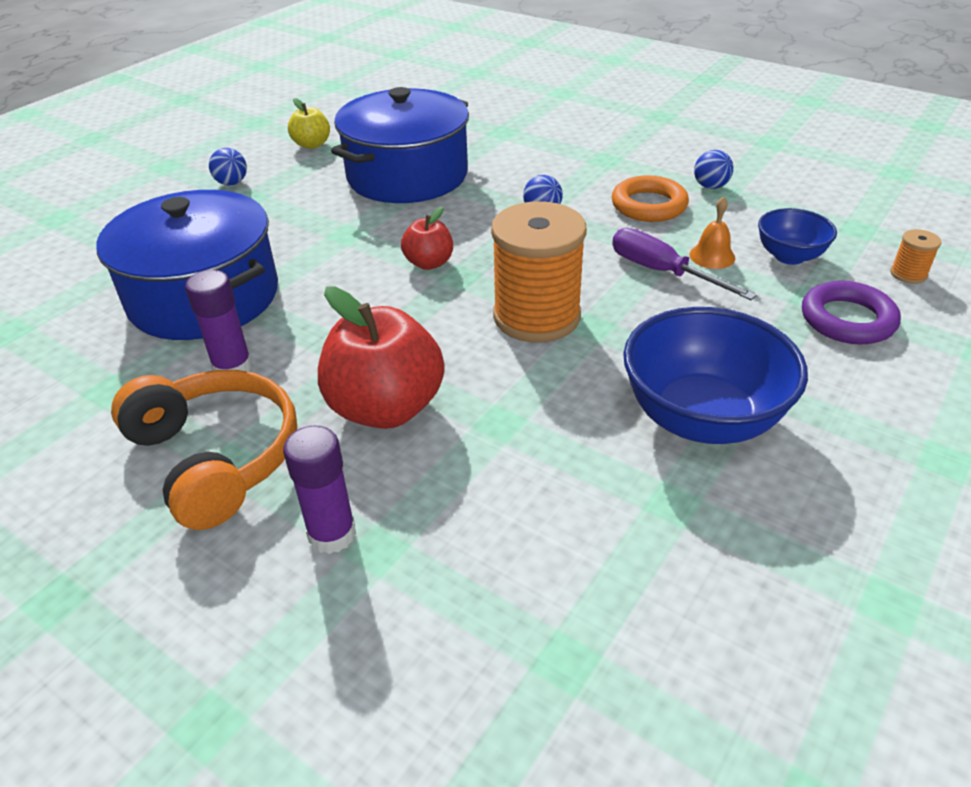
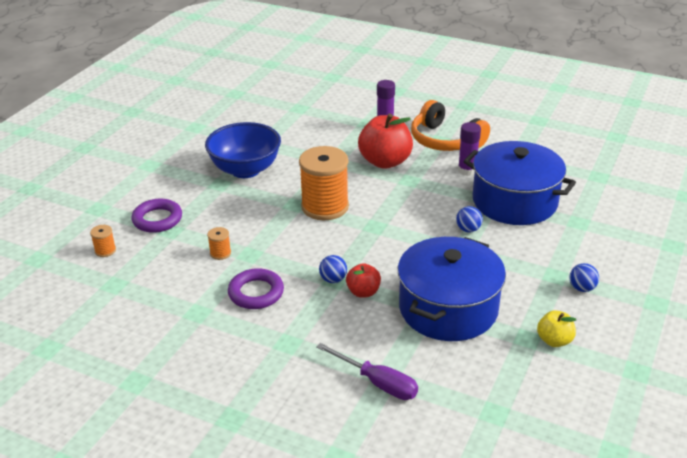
camera: 170 degrees right, 5 degrees down
(429, 263) = (397, 233): red apple -> red apple (363, 292)
(649, 205) = (256, 293): orange ring -> purple ring
(662, 272) = (253, 239): purple screwdriver -> purple screwdriver (377, 383)
(710, 186) = (206, 317): blue ball -> blue ball (468, 229)
(712, 256) = (220, 253): orange bell -> orange spool
(789, 256) = (171, 257): blue bowl -> none

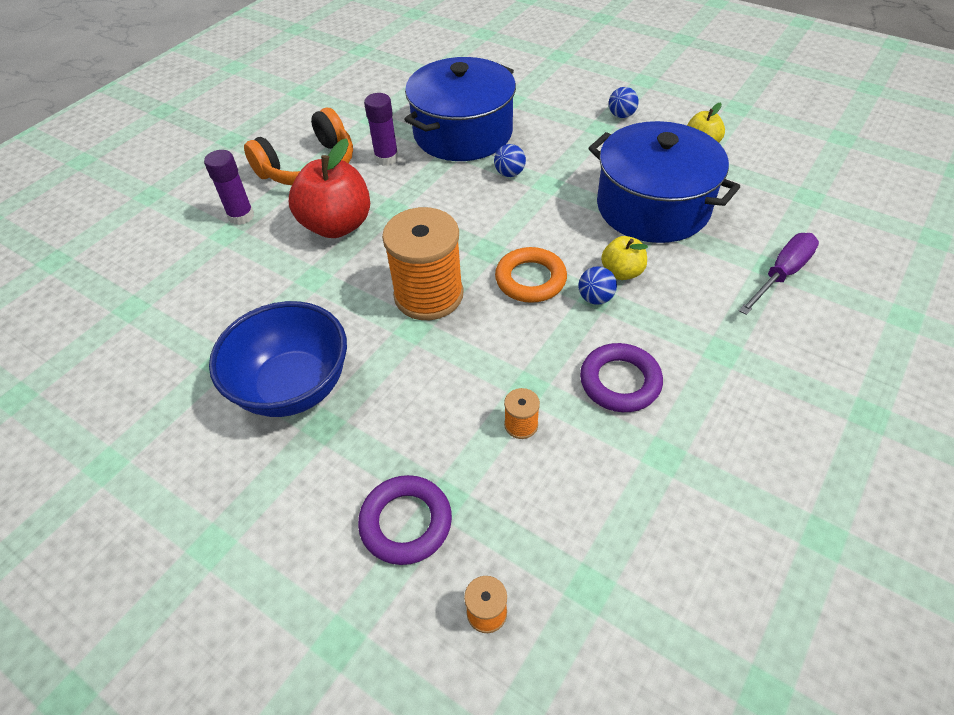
camera: 80 degrees left, 15 degrees up
(347, 248) = (530, 279): none -> orange ring
(363, 292) = (622, 272): red apple -> yellow apple

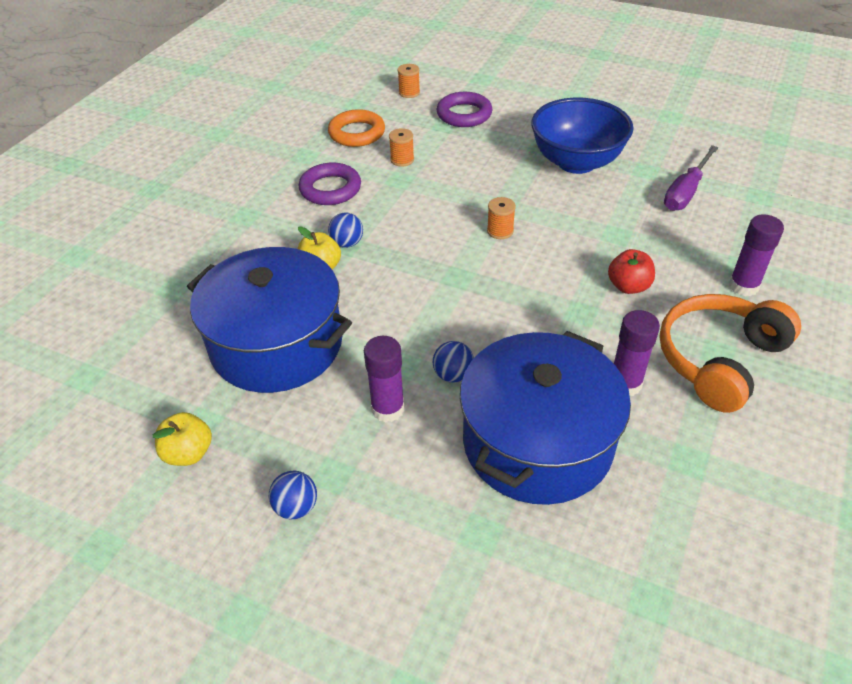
camera: 170 degrees right, 5 degrees down
(337, 225) = (628, 286): red apple -> red apple, size x0.53
(428, 295) = (500, 231): orange spool -> orange spool, size x0.42
(530, 279) = (408, 253): orange ring -> orange ring (357, 133)
(561, 157) = (388, 409): none -> purple glue stick
(781, 274) = (166, 281): purple screwdriver -> purple screwdriver (685, 192)

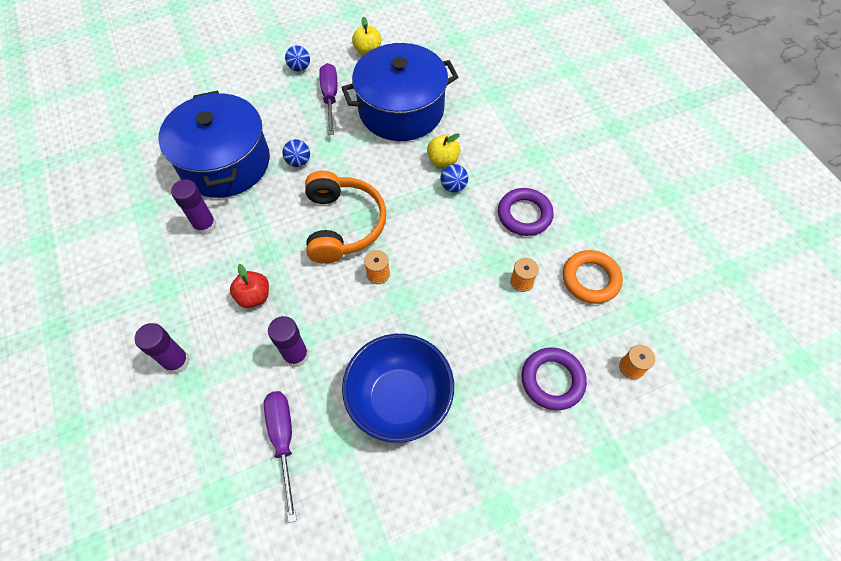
camera: 130 degrees right, 15 degrees up
(322, 425) = (330, 98): none -> purple screwdriver
(388, 409) = (310, 124): purple glue stick -> purple glue stick (296, 355)
(719, 359) = (161, 283): orange headphones -> orange headphones (343, 225)

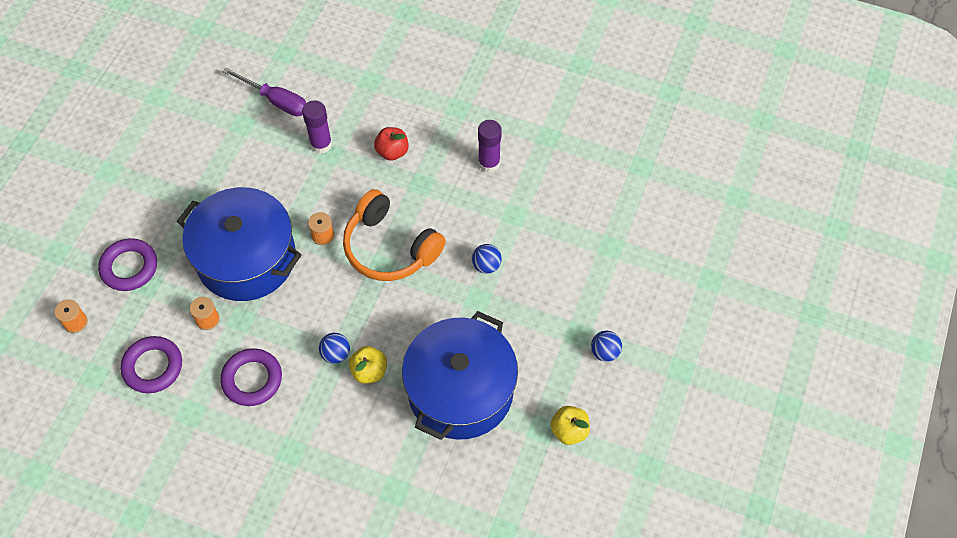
camera: 135 degrees right, 0 degrees up
(177, 362) = (392, 83): purple glue stick -> none
(225, 163) = (541, 215): blue pot -> blue pot (246, 258)
(330, 98) = (537, 346): purple screwdriver -> none
(399, 399) = (225, 175): blue bowl -> none
(590, 279) = (153, 367): orange ring -> purple ring

